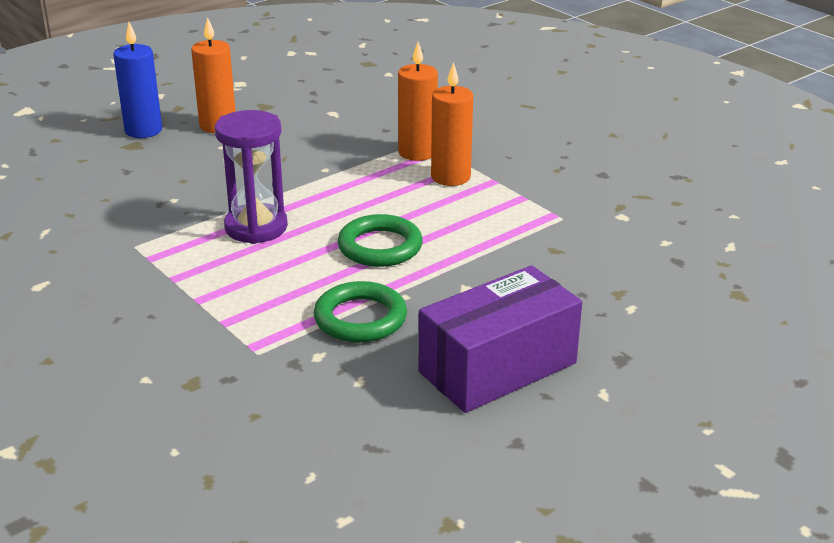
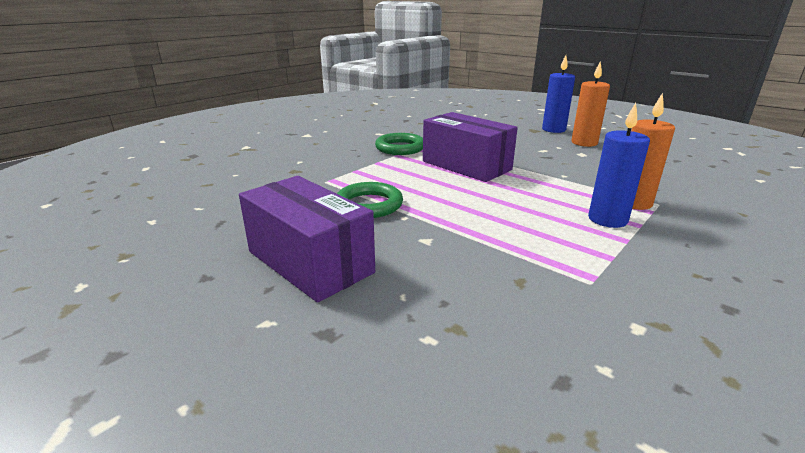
camera: 80 degrees right, 5 degrees down
(256, 227) = (466, 165): purple hourglass -> purple box
(380, 247) = (468, 202): green ring -> green ring (400, 148)
(450, 177) = (607, 219): orange candle -> blue candle

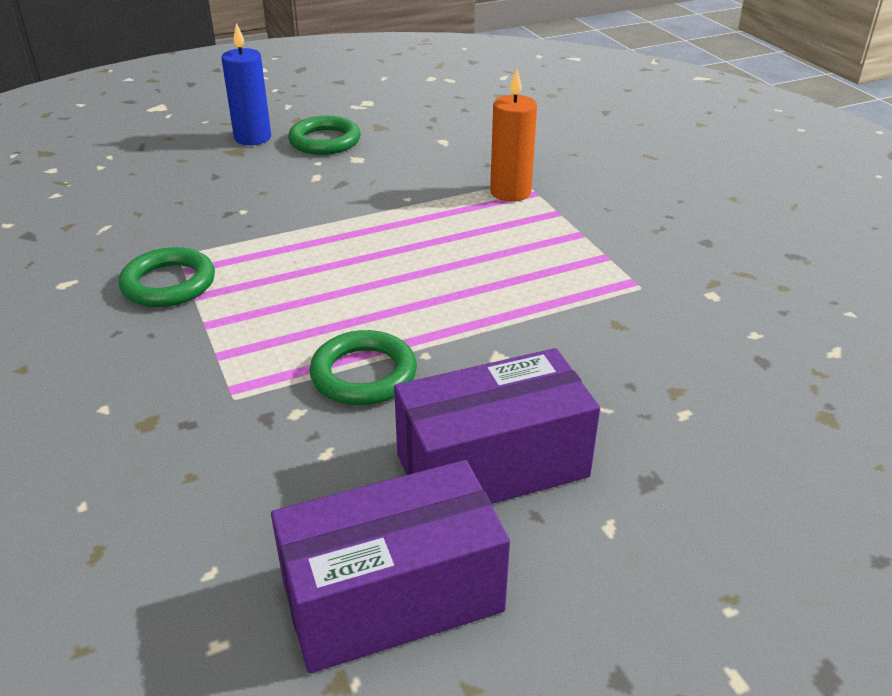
camera: 65 degrees left, 10 degrees up
(466, 165) = (307, 251): purple box -> purple box (392, 597)
(584, 143) = (325, 141): orange candle -> green ring
(607, 219) = (534, 223): blue candle -> none

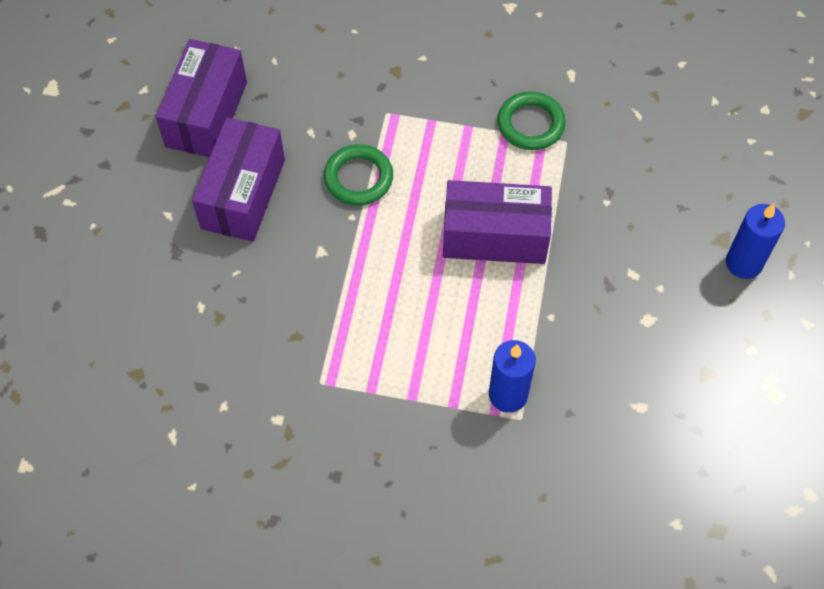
camera: 125 degrees right, 25 degrees up
(325, 141) = (701, 313): green ring -> none
(349, 254) = (495, 236): none -> purple box
(510, 192) = (508, 395): orange candle -> blue candle

